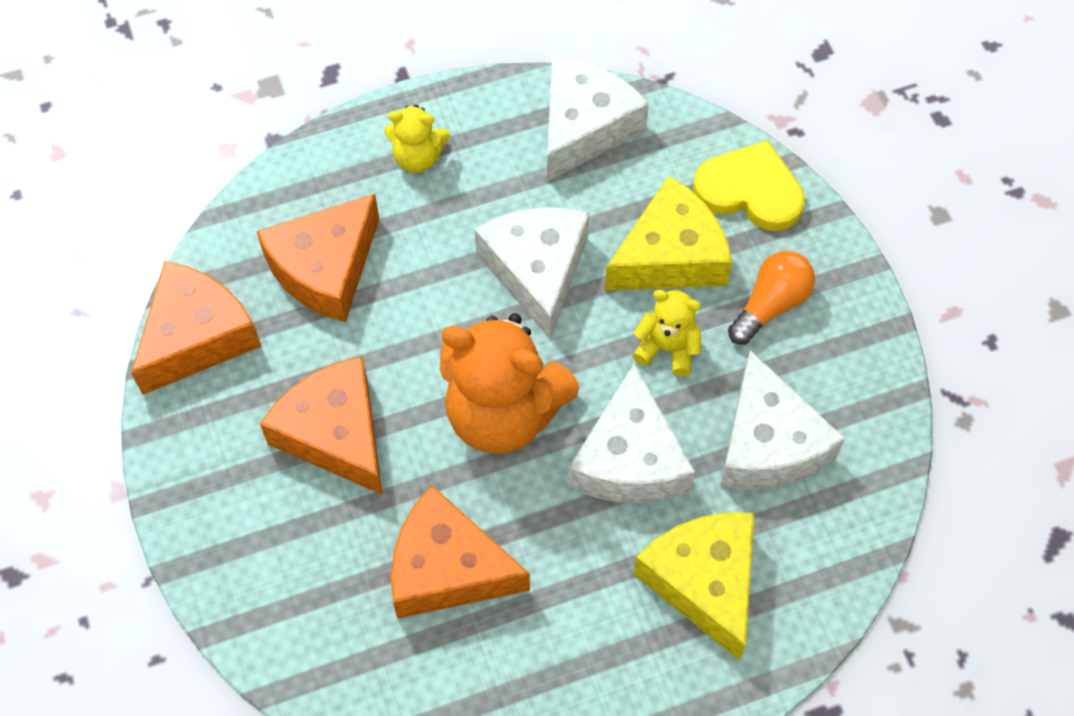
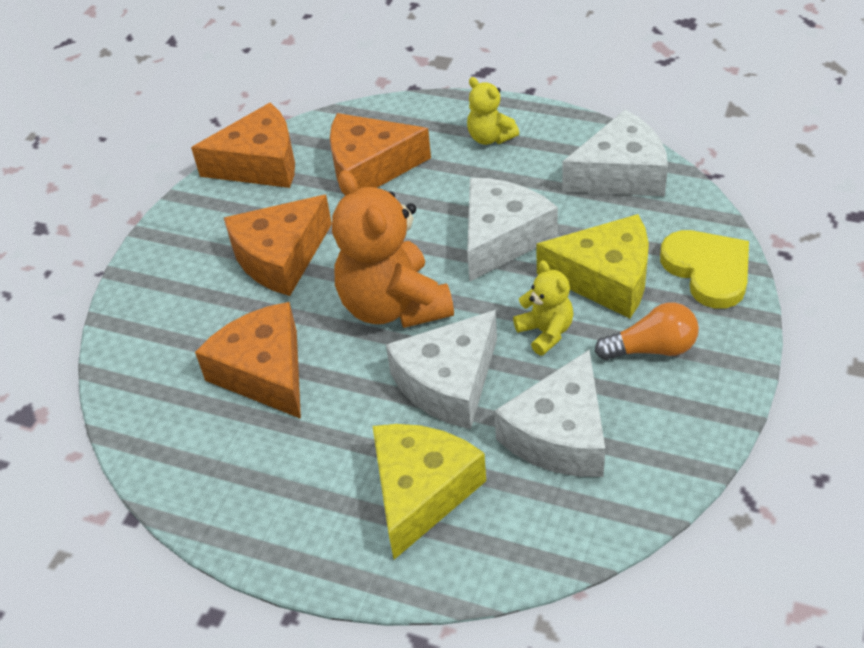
camera: 45 degrees right, 15 degrees down
(335, 434) = (280, 257): orange cheese -> orange cheese turned 135 degrees counterclockwise

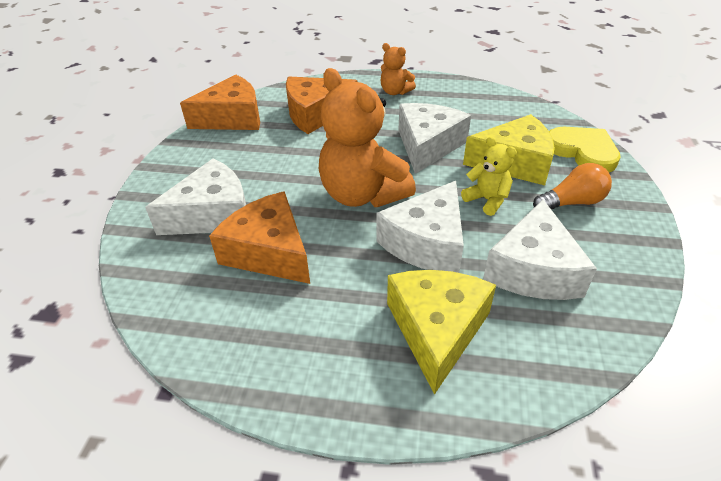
camera: 15 degrees left, 5 degrees down
(280, 257) = (262, 172): orange cheese -> none
(490, 137) = (395, 92): yellow teddy bear -> orange teddy bear
(620, 174) = (493, 104): white cheese -> white cheese (213, 214)

